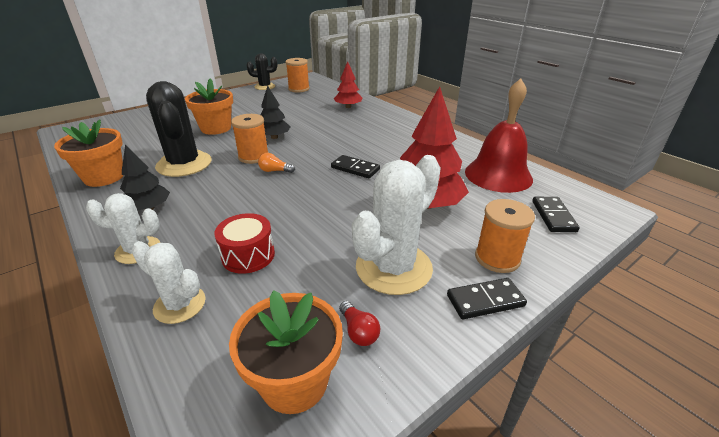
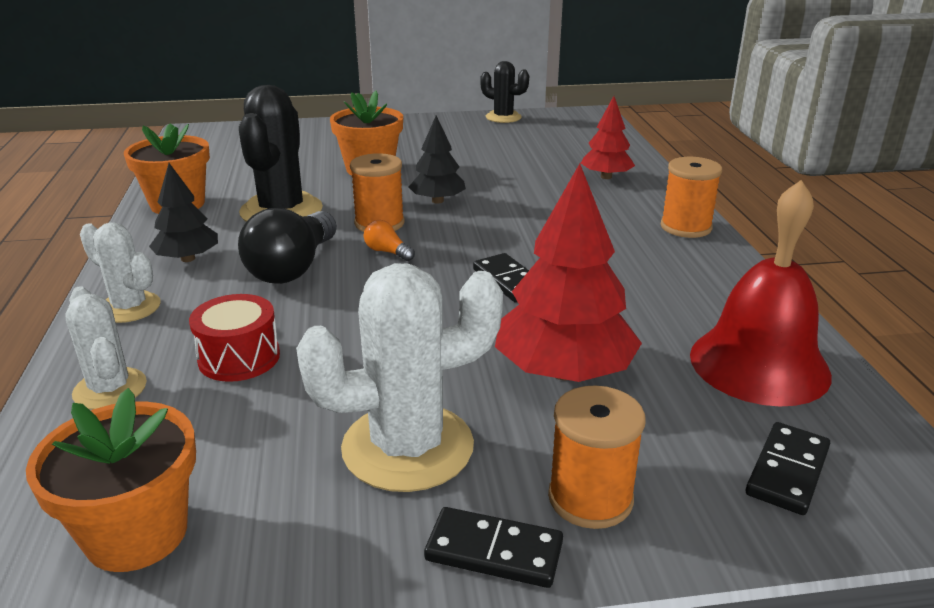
camera: 30 degrees right, 5 degrees down
(227, 194) = (293, 268): none -> black light bulb
(299, 89) = (554, 131): orange spool -> orange spool (686, 227)
(358, 331) = (270, 510): red light bulb -> none

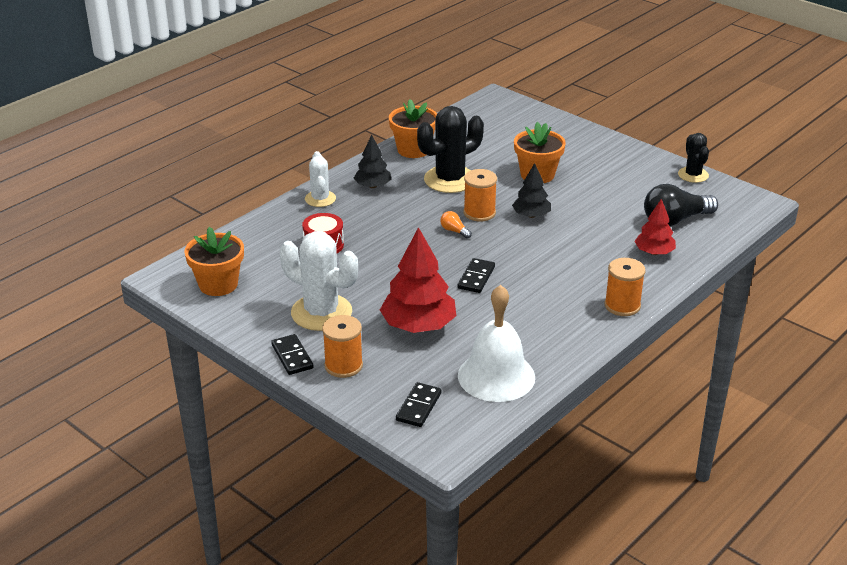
camera: 50 degrees right, 5 degrees up
(110, 389) = (270, 231): white cactus -> none
(293, 268) = (404, 215): black light bulb -> black light bulb (675, 220)
(387, 252) = (454, 231): orange light bulb -> orange light bulb turned 45 degrees counterclockwise
(759, 364) = (496, 376): red bell -> white bell
(787, 471) = (418, 407): black domino -> black domino turned 60 degrees counterclockwise

